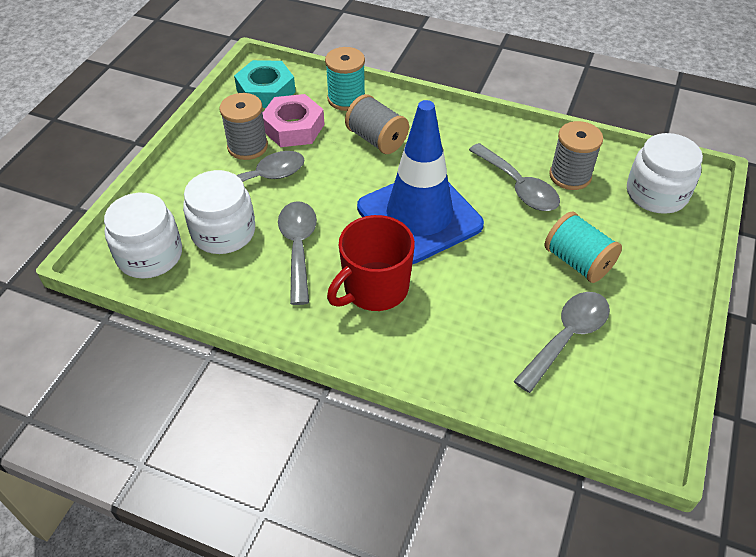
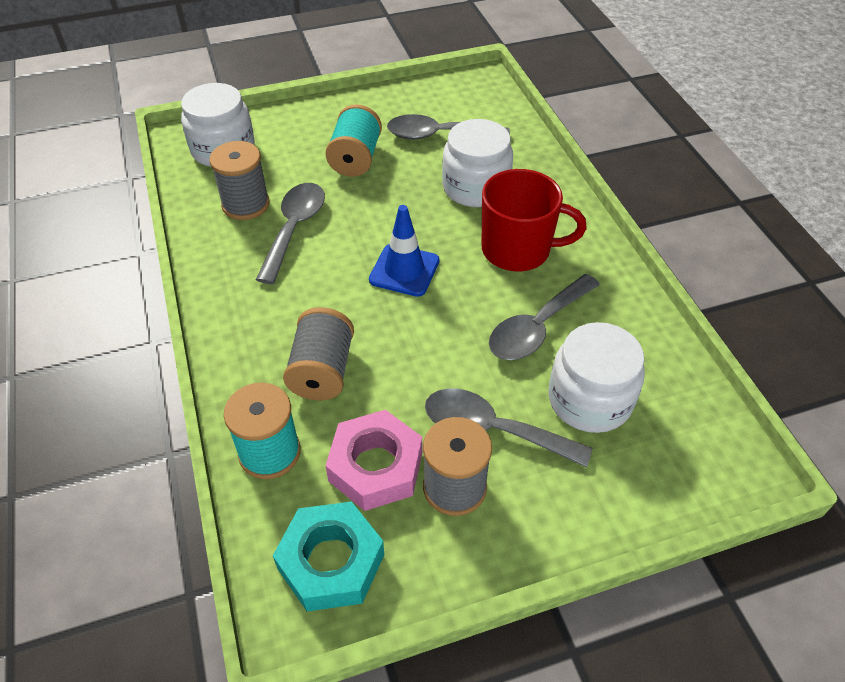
camera: 130 degrees left, 0 degrees up
(150, 255) = (687, 436): white jar -> white jar (475, 187)
(419, 216) = (404, 270): blue traffic cone -> blue traffic cone, size x0.51

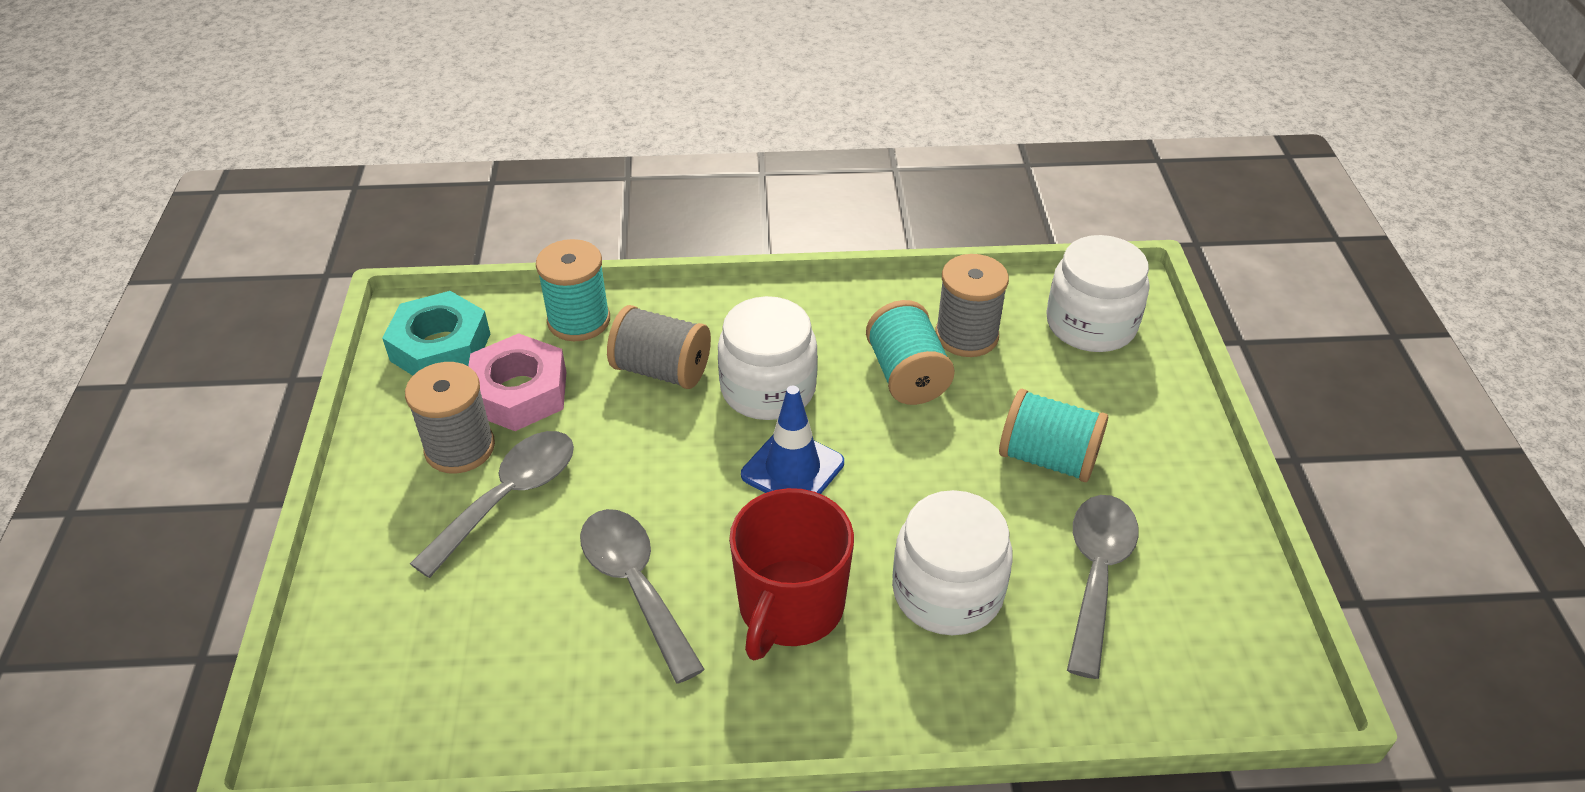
camera: 105 degrees right, 5 degrees down
(294, 228) = (907, 375): grey spoon -> turquoise spool
(589, 399) = (498, 605): white jar -> white jar (768, 389)

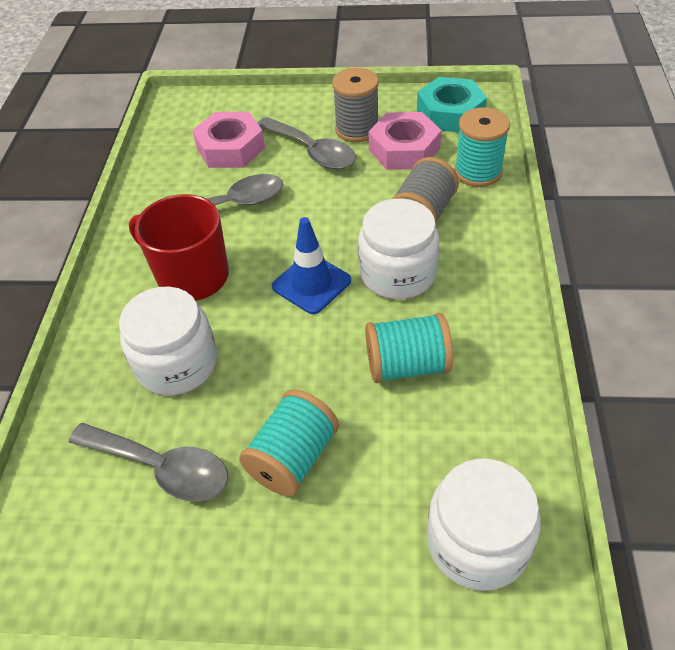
camera: 100 degrees right, 5 degrees up
(482, 611) = (230, 148): none -> pink nut
(966, 336) = (459, 419): grey spool -> none

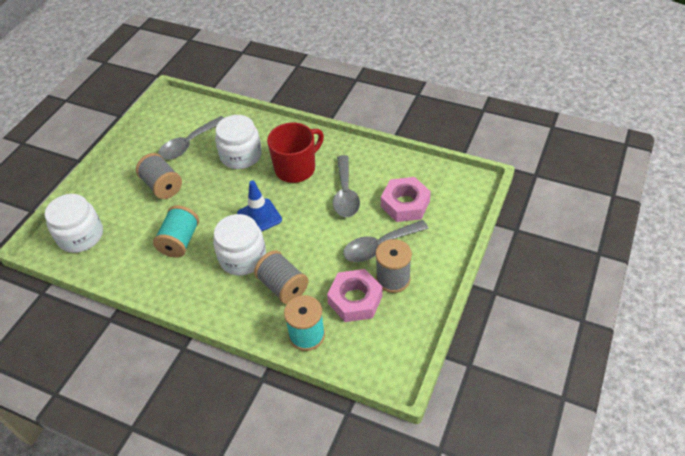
camera: 110 degrees right, 0 degrees up
(293, 458) = (162, 186): turquoise spool -> grey spool
(450, 113) = (385, 346): turquoise nut -> none

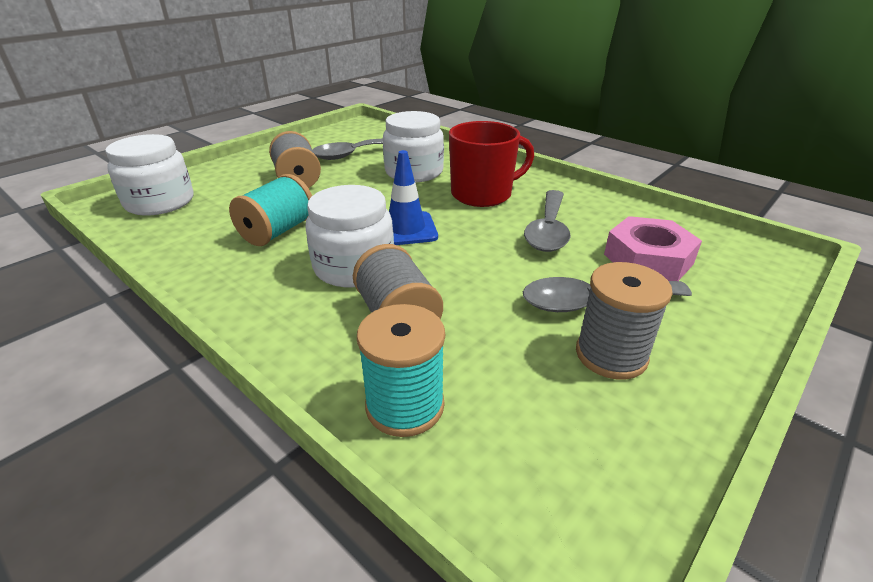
camera: 15 degrees right, 15 degrees down
(355, 300) = (525, 370): pink nut -> none

